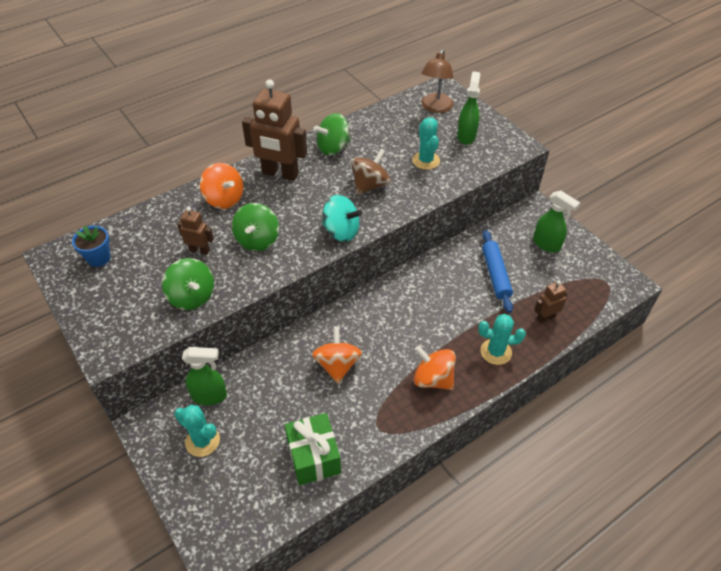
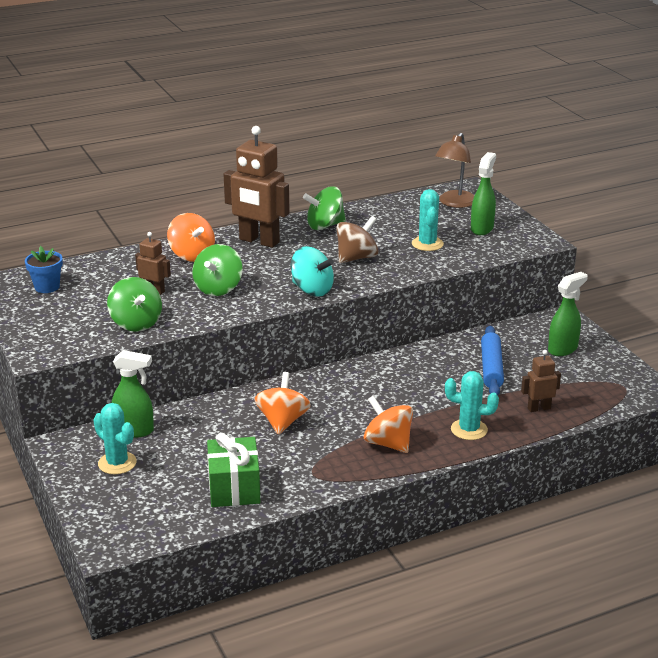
camera: 10 degrees right, 20 degrees down
(547, 244) = (563, 349): green spray bottle -> green spray bottle turned 90 degrees counterclockwise

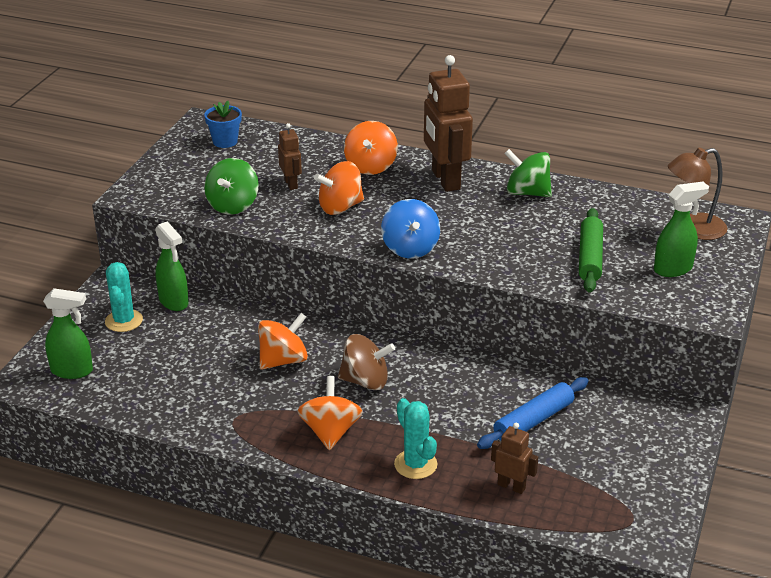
camera: 45 degrees right, 5 degrees up
(218, 288) = (340, 207): green spinning top -> orange spinning top
(234, 488) = (163, 392): green gift -> none
(312, 290) = (410, 248): turquoise spinning top -> blue spinning top
(356, 258) = (500, 238): brown spinning top -> brown spinning top (365, 381)
(427, 244) = (590, 257): turquoise cactus -> green rolling pin
(563, 349) = (636, 445): green spray bottle -> green spray bottle (72, 371)

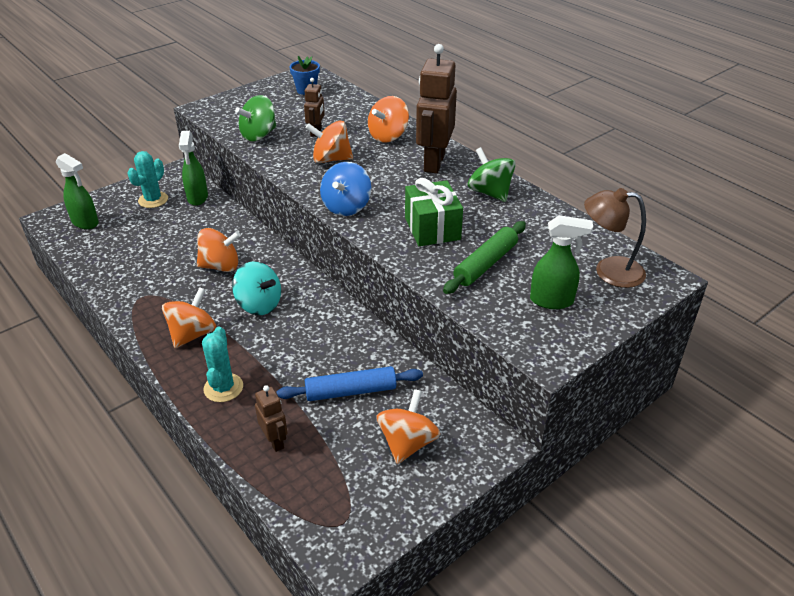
camera: 30 degrees right, 5 degrees up
(365, 381) = (259, 304): brown spinning top -> turquoise spinning top
(511, 242) = (432, 228): none -> green gift
(622, 441) = (407, 443): none -> orange spinning top

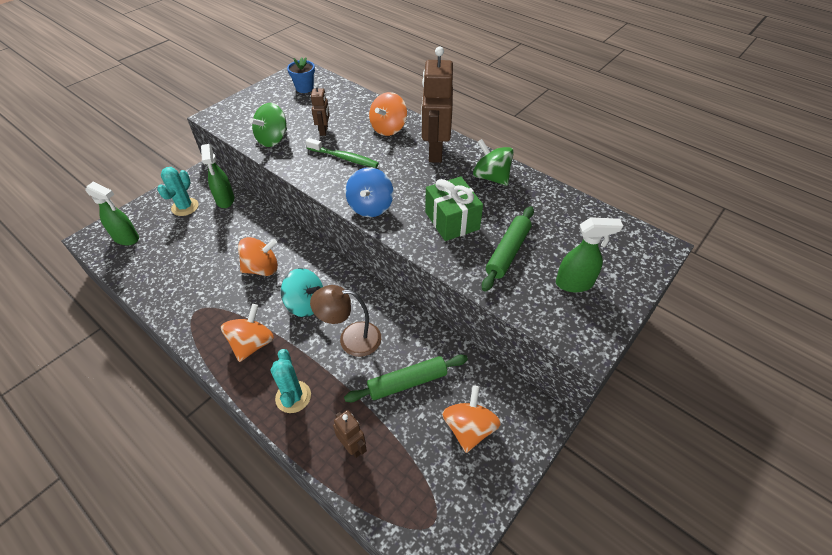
camera: 10 degrees left, 10 degrees up
(331, 159) = (344, 158): orange spinning top -> green toothbrush
(351, 391) = (407, 382): blue rolling pin -> green rolling pin
(609, 271) = (612, 246): brown lamp -> brown lamp (351, 339)

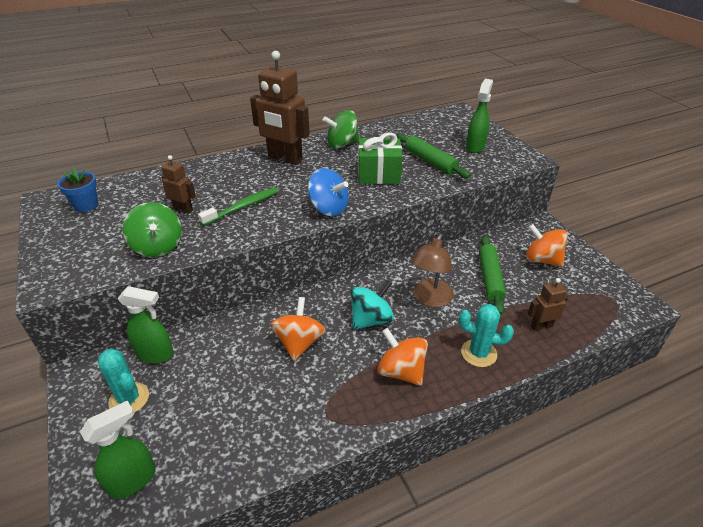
camera: 65 degrees left, 10 degrees down
(388, 128) = (224, 172): orange spinning top -> none

